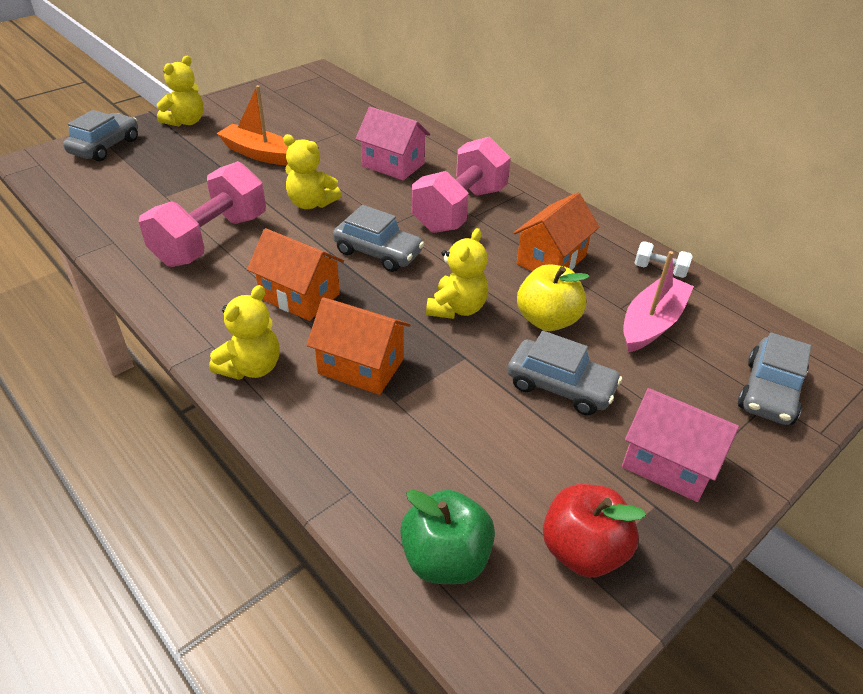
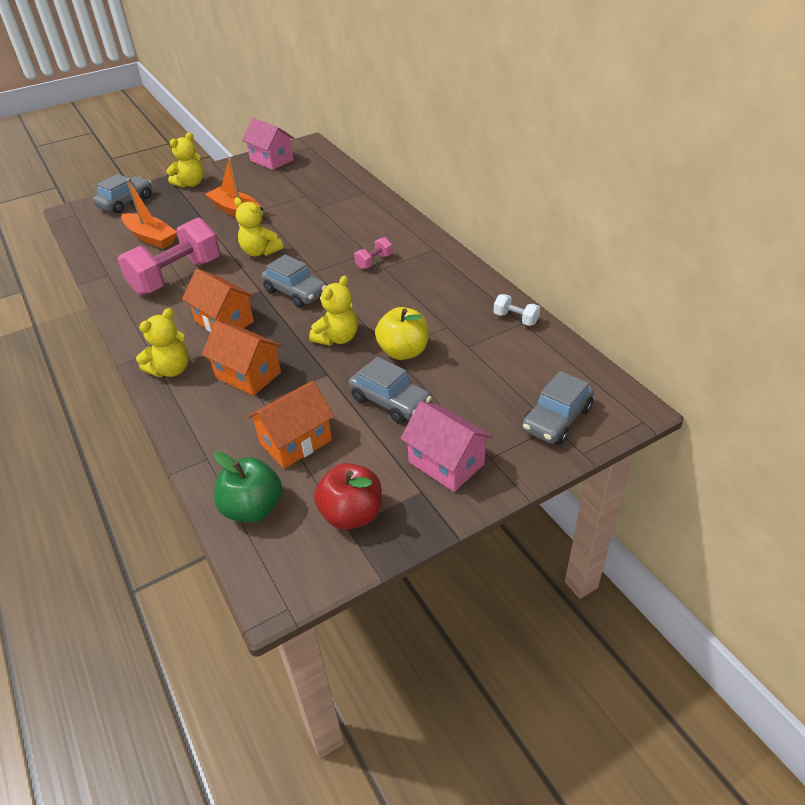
camera: 15 degrees right, 0 degrees up
(157, 191) = (151, 237): none -> orange boat
(393, 165) = (336, 223): pink house -> pink house (271, 160)
(460, 209) = (374, 262): pink dumbbell -> pink dumbbell, size x0.43
(551, 260) = (429, 305): orange house -> orange house (295, 442)
(651, 323) = (487, 360): pink boat -> none

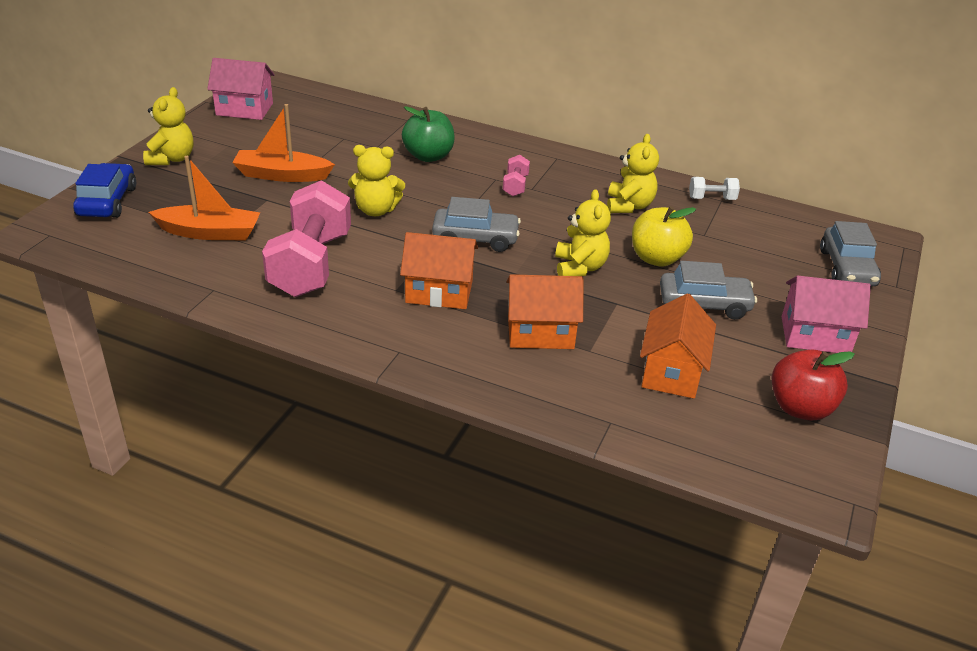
camera: 40 degrees left, 5 degrees down
(126, 202) = (107, 201): grey car -> blue car
(171, 370) = (450, 358): yellow teddy bear -> yellow teddy bear (629, 206)
(253, 508) = (715, 443): green apple -> green apple (428, 156)

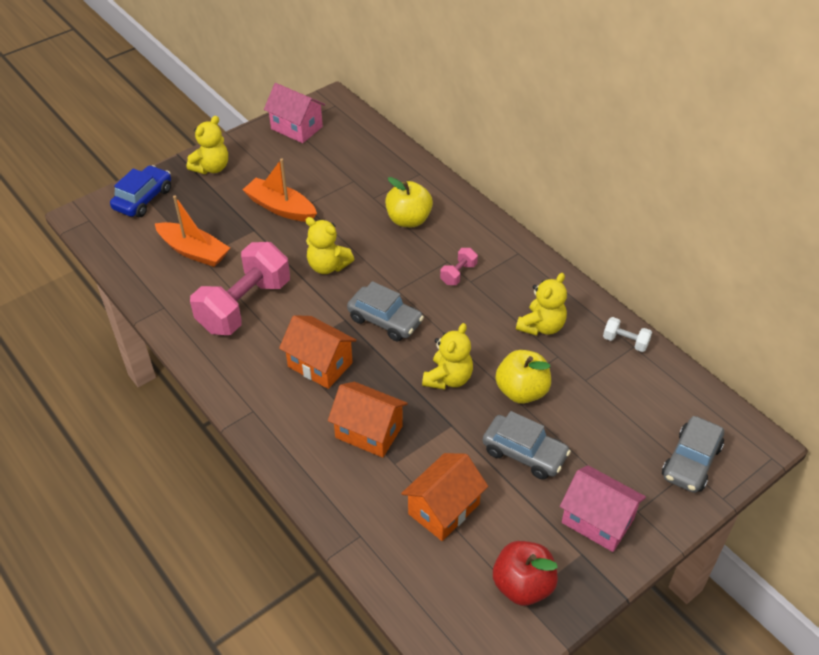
camera: 30 degrees right, 10 degrees up
(428, 156) = (408, 220): green apple -> yellow apple

